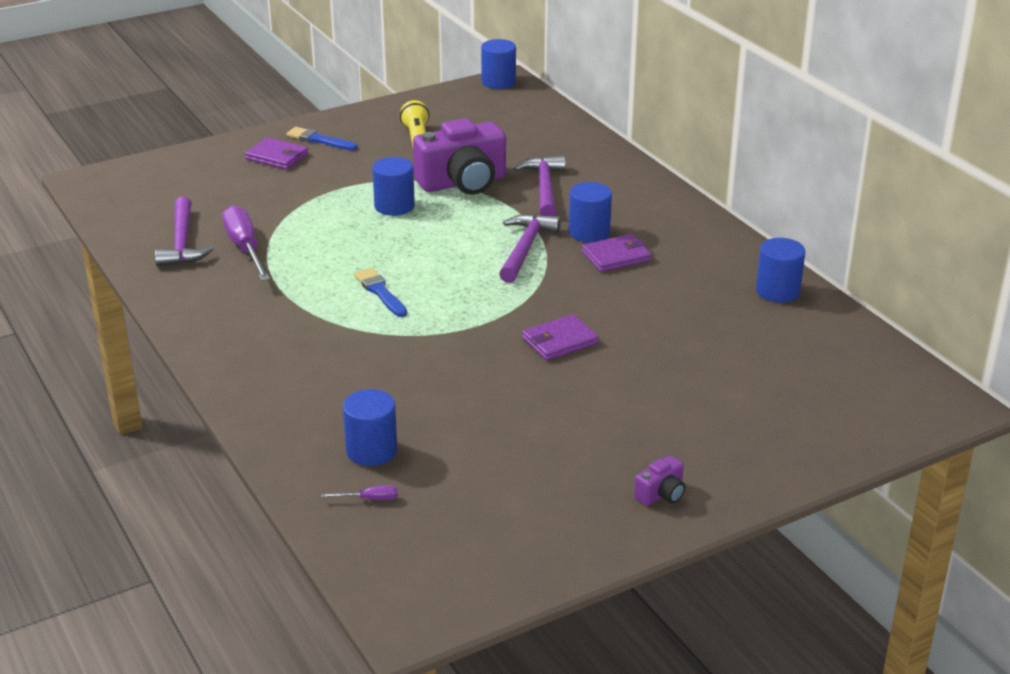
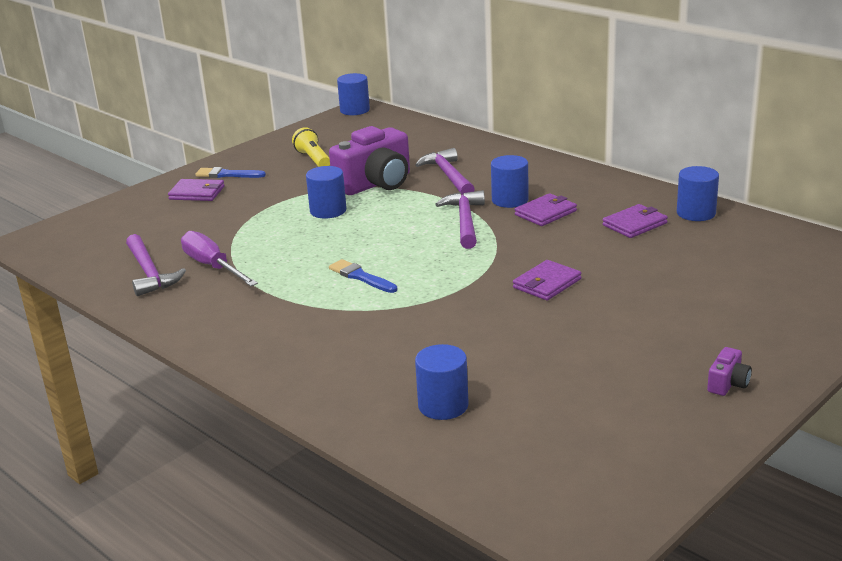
camera: 15 degrees left, 5 degrees down
(369, 499) = (470, 447): purple screwdriver -> none
(701, 290) = (635, 224): none -> purple wallet

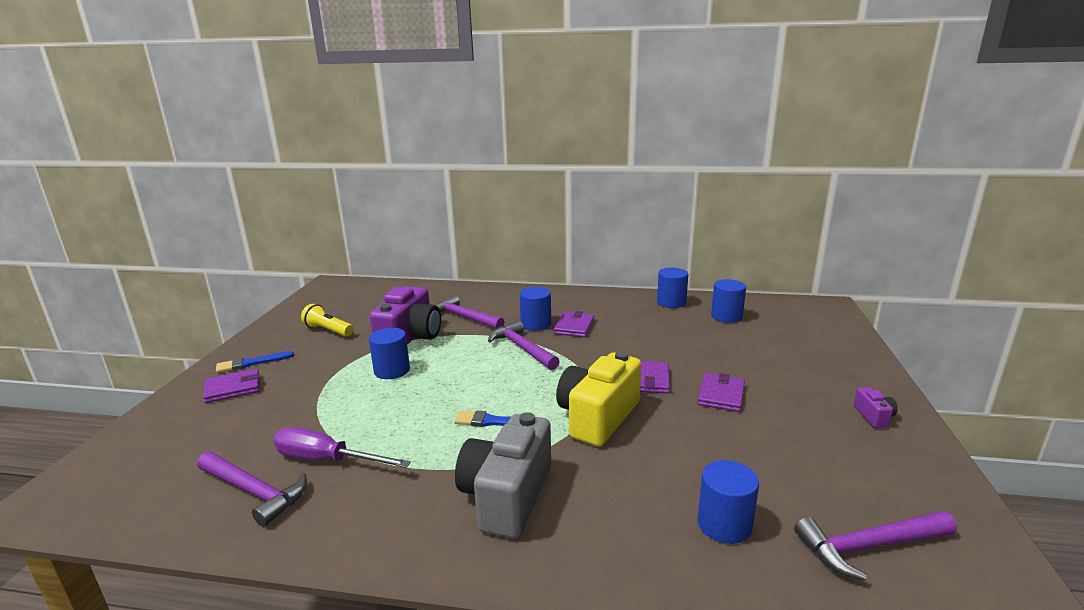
camera: 35 degrees left, 5 degrees down
(308, 332) = (507, 496): none -> grey camera
(355, 110) = (324, 285): blue cylinder -> blue cylinder (726, 316)
(452, 300) = (598, 417): none -> yellow camera
(537, 460) = (870, 546): none -> purple hammer
(635, 224) = (645, 319): purple wallet -> purple wallet (721, 395)

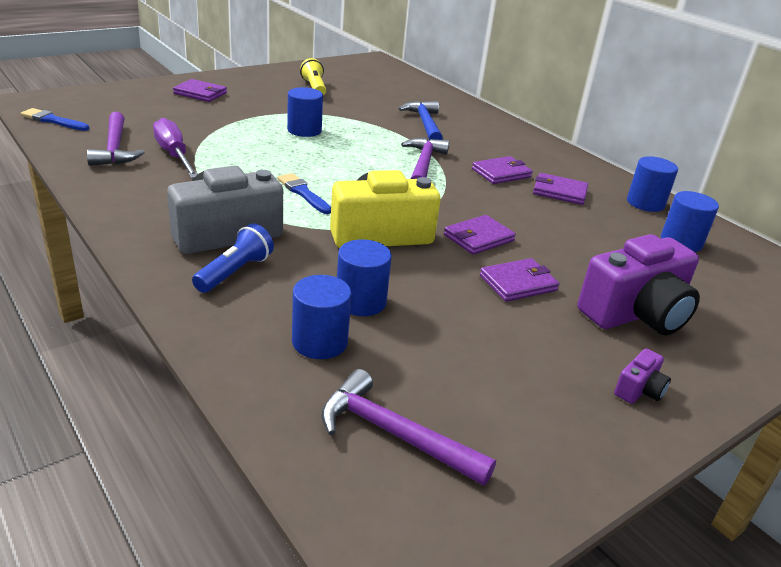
camera: 40 degrees right, 10 degrees up
(251, 363) = (235, 85): blue brush -> blue brush (53, 120)
(410, 337) = (358, 117): purple camera -> purple camera (636, 313)
(464, 317) = (425, 124): purple hammer -> blue hammer
(536, 324) = (472, 155): blue cylinder -> blue cylinder (361, 301)
(578, 521) = (235, 272): none -> blue flashlight
(624, 321) = (559, 192): none -> purple wallet

